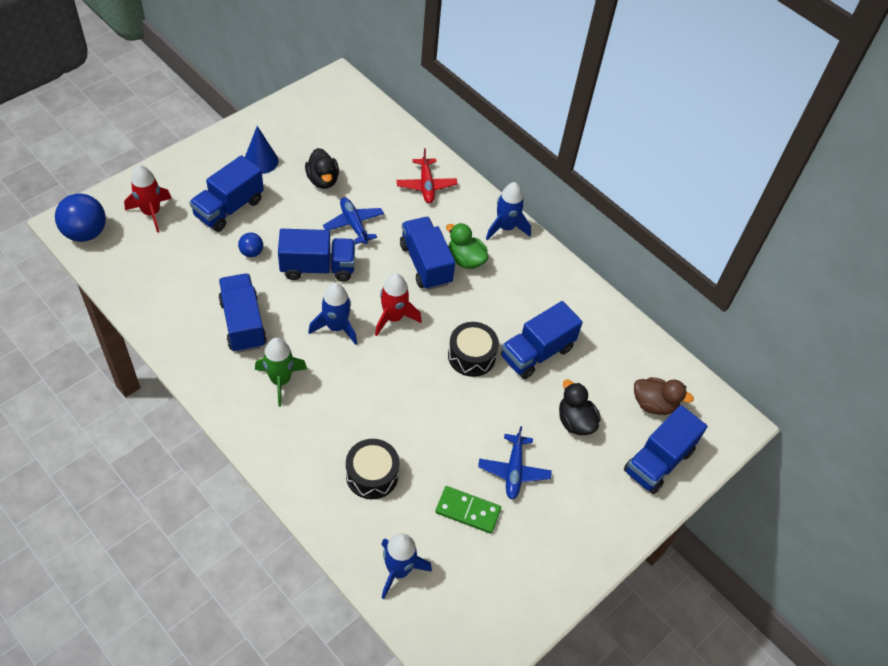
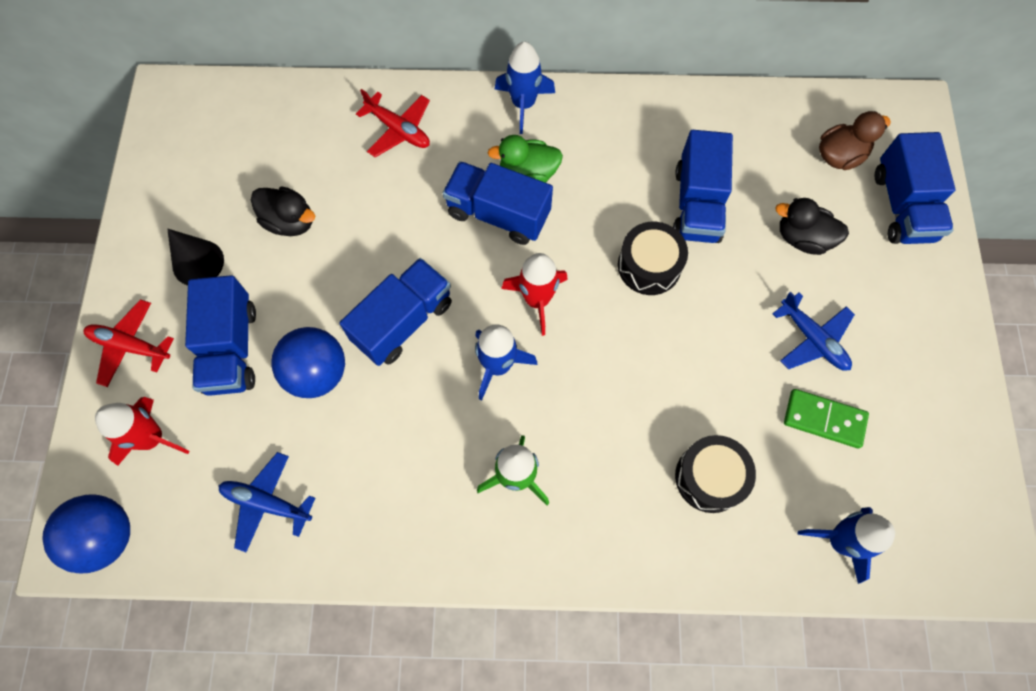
camera: 40 degrees left, 15 degrees up
(190, 168) = (130, 346): none -> red plane
(243, 323) = (405, 457): blue truck -> none
(251, 252) = (317, 373): blue ball -> blue ball, size x1.92
(261, 161) = (198, 263): blue cone -> black cone
(354, 224) = (381, 240): blue plane -> blue plane (267, 503)
(468, 511) = (824, 419): green domino -> green domino turned 45 degrees clockwise

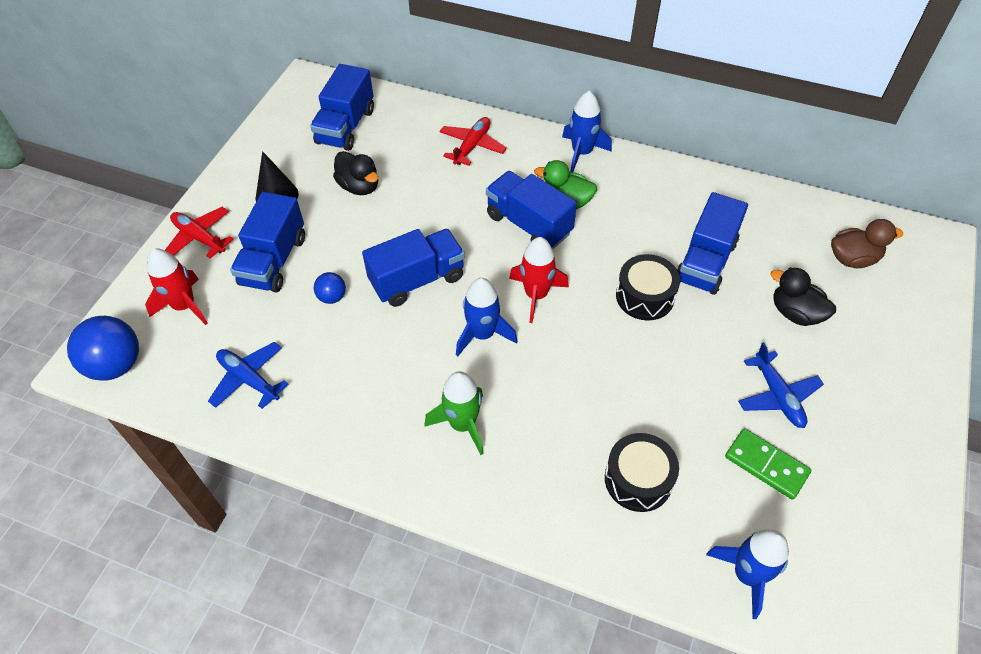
camera: 20 degrees right, 15 degrees down
(317, 373) = (332, 297): blue ball -> blue ball, size x0.52
(398, 130) = (472, 146): red plane -> red plane turned 120 degrees counterclockwise
(903, 206) = (902, 313): blue truck -> blue truck (346, 127)

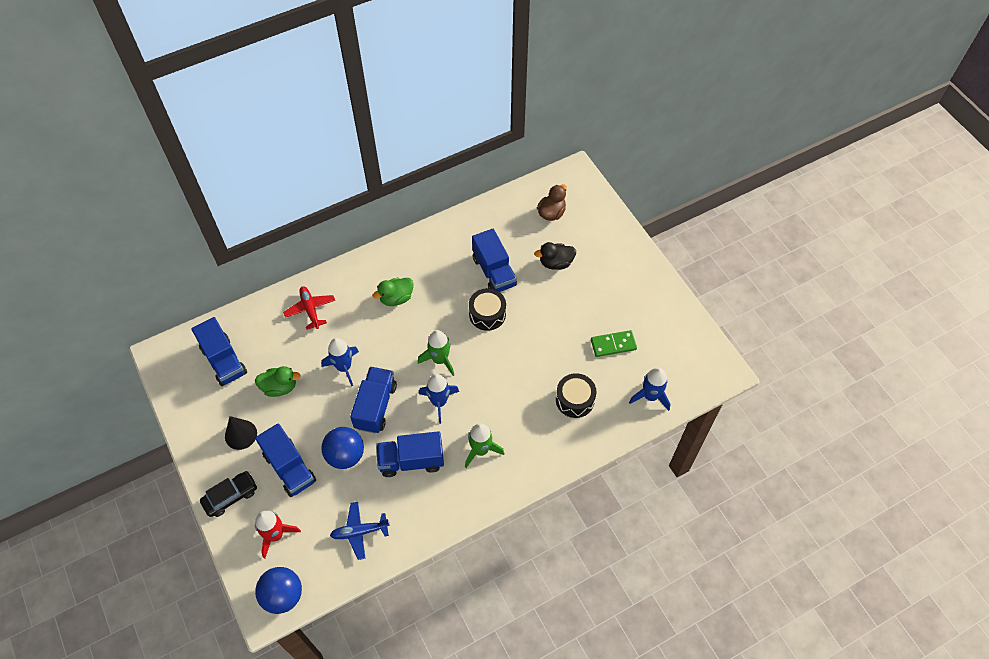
camera: 50 degrees left, 5 degrees up
(199, 238) = (230, 496): red plane -> black car
(332, 297) = (345, 455): blue ball -> blue ball, size x1.92
(359, 186) = (280, 387): black duck -> green duck
(528, 224) = (393, 327): blue truck -> blue truck (411, 461)
(536, 295) = (440, 360): red rocket -> green rocket
(582, 153) = (372, 263): blue rocket -> blue rocket (344, 367)
(777, 396) = (587, 310): blue plane -> none

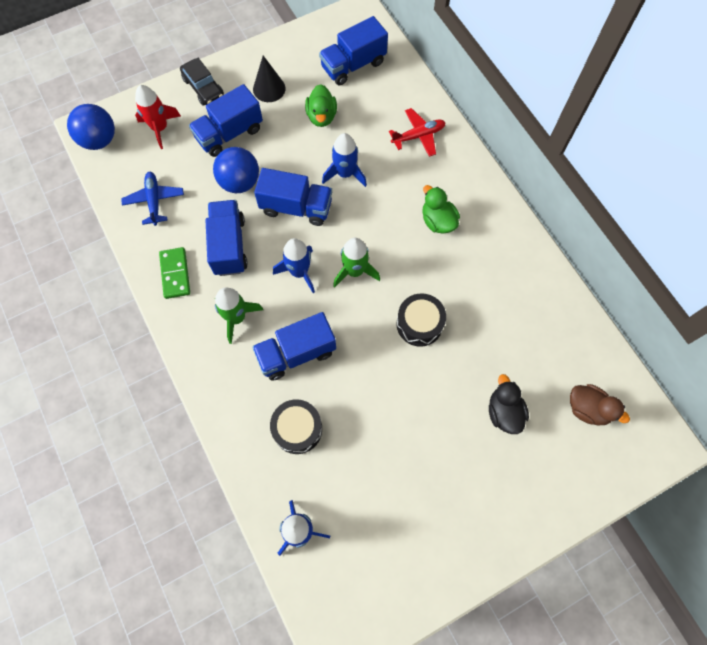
camera: 90 degrees right, 10 degrees up
(494, 272) = (483, 332): blue truck -> blue truck (296, 353)
(613, 345) = (378, 484): green domino -> green domino (175, 274)

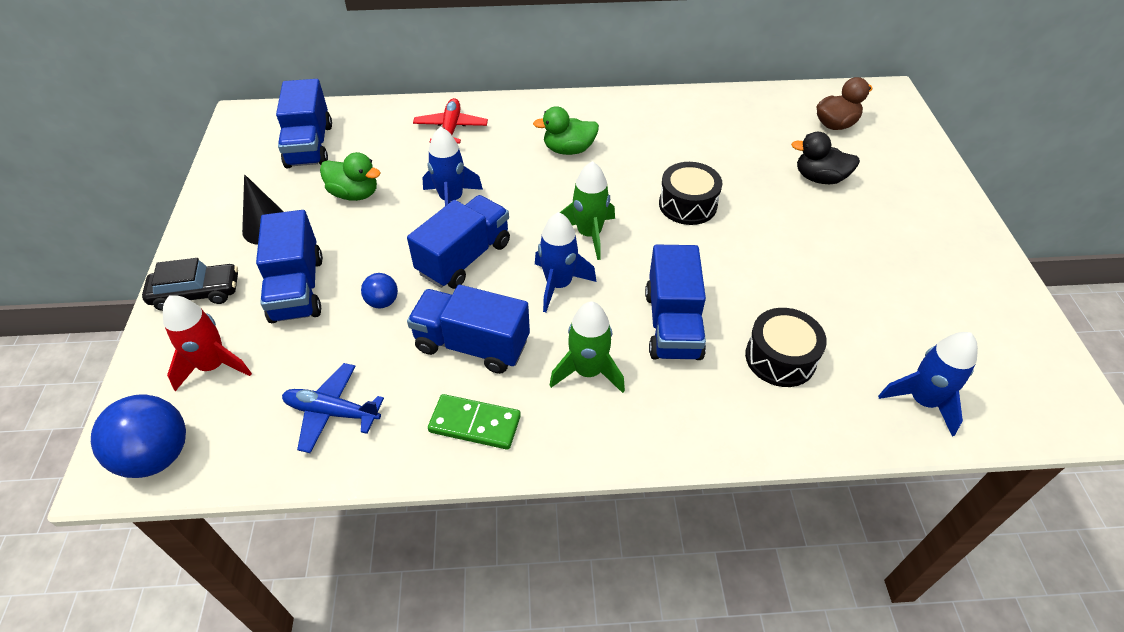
camera: 65 degrees left, 20 degrees down
(240, 182) = (382, 302): blue ball -> blue ball, size x0.52

